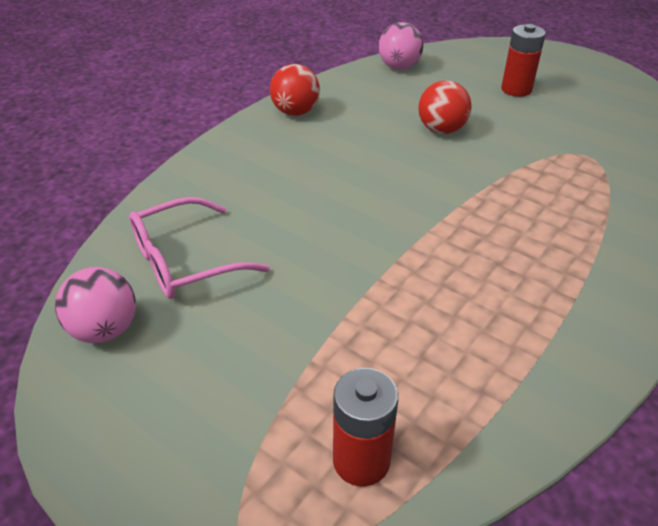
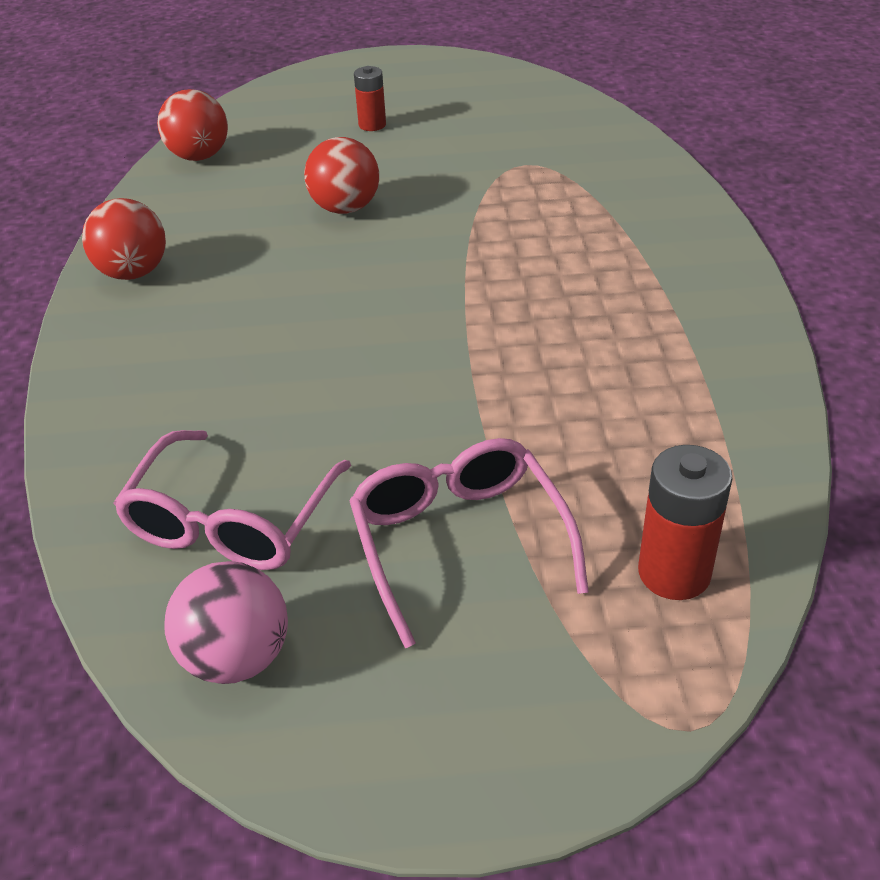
camera: 40 degrees left, 0 degrees up
(269, 351) = (460, 543): none -> pink glasses
(399, 67) = (199, 156): pink ball -> red ball
(516, 89) = (372, 125): red battery -> red battery, size x0.65

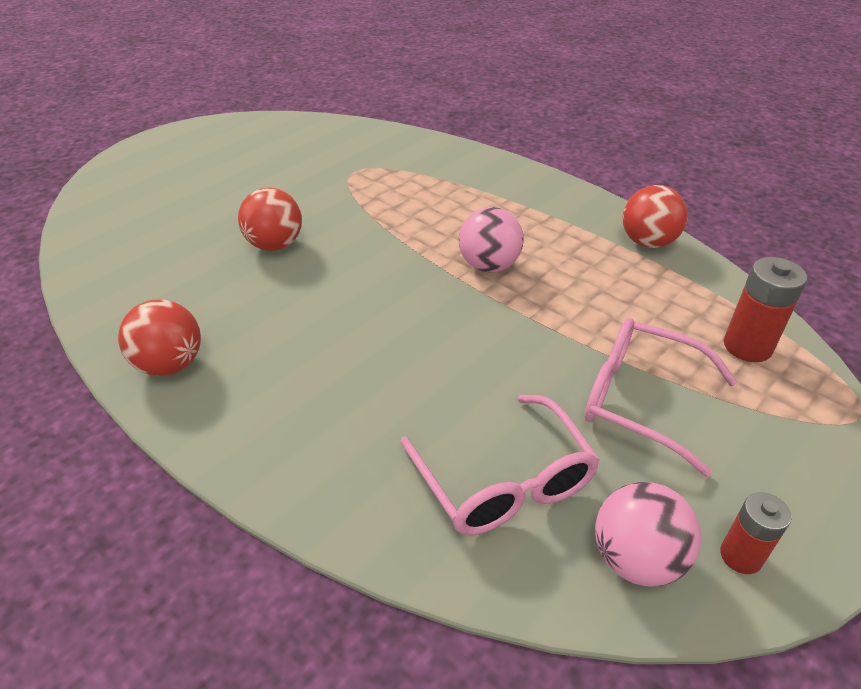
camera: 45 degrees left, 0 degrees up
(199, 156) = (99, 258): red ball -> red ball (647, 242)
(372, 125) = (212, 185): red battery -> red battery (741, 556)
(514, 328) = (489, 266): none -> pink ball

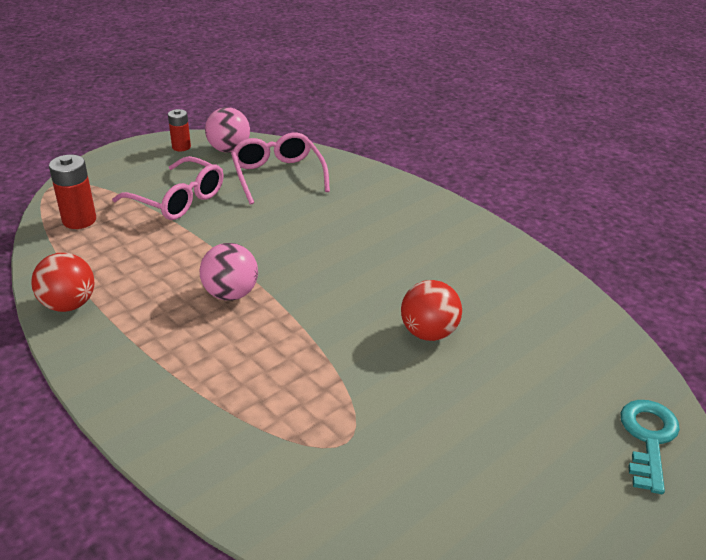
camera: 175 degrees left, 5 degrees down
(116, 186) = (648, 439): none -> turquoise key
(170, 365) = (481, 241): red ball -> none

